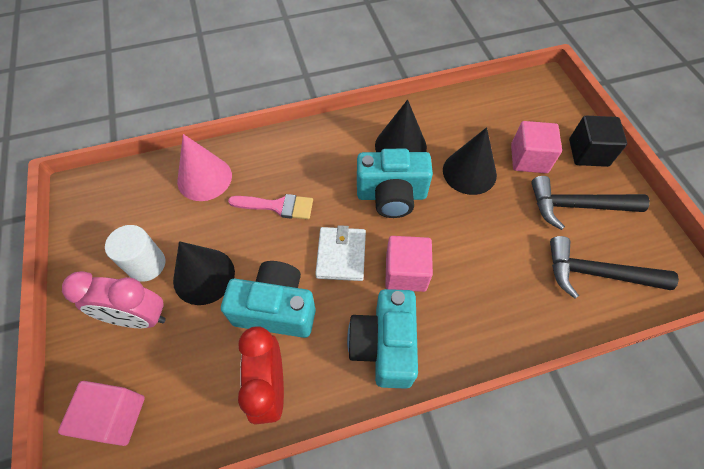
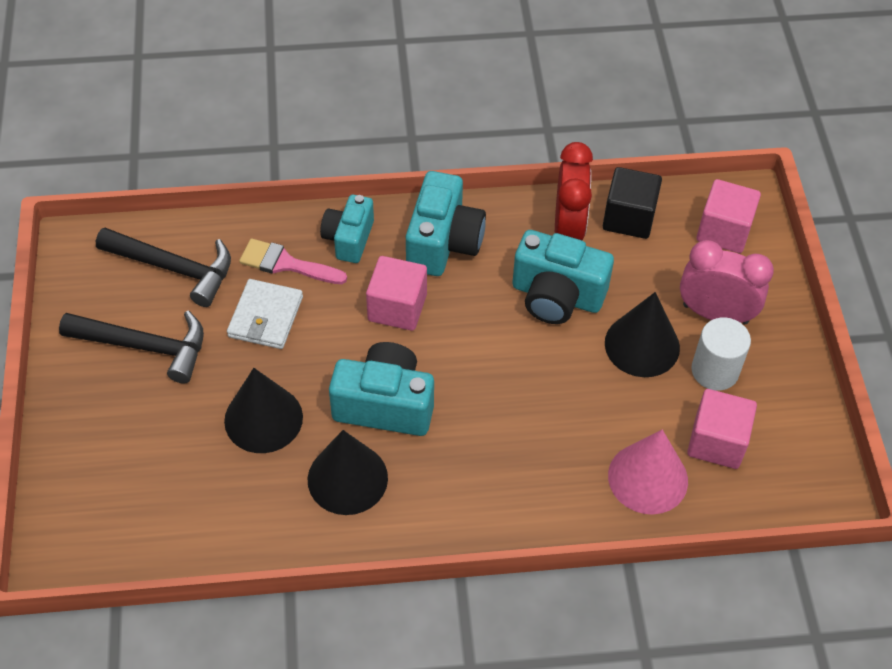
camera: 170 degrees left, 5 degrees down
(277, 206) = (544, 417): pink brush -> pink brush (286, 264)
(341, 255) = (470, 340): white wallet -> white wallet (265, 317)
(468, 332) = (349, 239): none -> turquoise camera
(529, 159) = (168, 424): pink cube -> pink cube (717, 442)
(588, 153) = (77, 417): black cube -> black cube (629, 218)

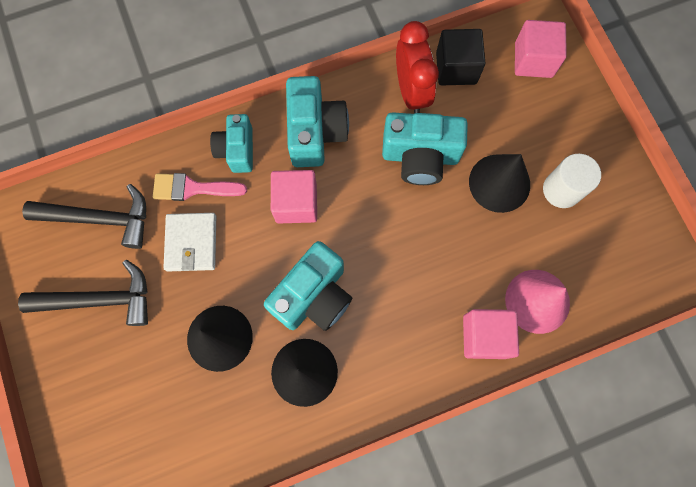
camera: 15 degrees left, 20 degrees up
(385, 404) = (313, 296): turquoise camera -> turquoise camera turned 135 degrees clockwise
(715, 314) = (548, 138): pink clock -> none
(717, 442) = (580, 253): pink cube -> pink cube (484, 336)

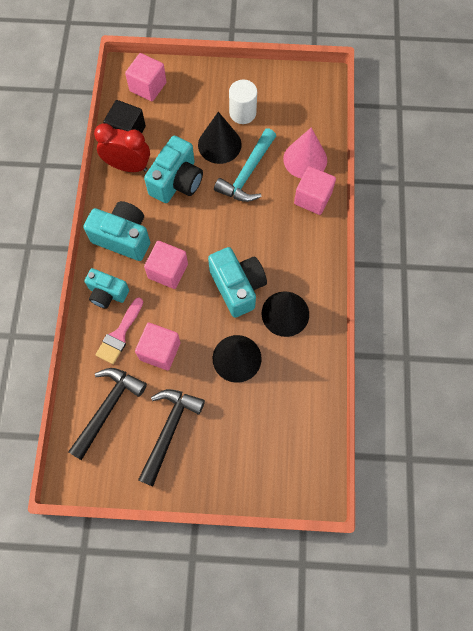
camera: 65 degrees left, 5 degrees down
(191, 243) = (160, 351): white wallet -> pink cube
(476, 236) = (247, 174): none -> turquoise hammer

